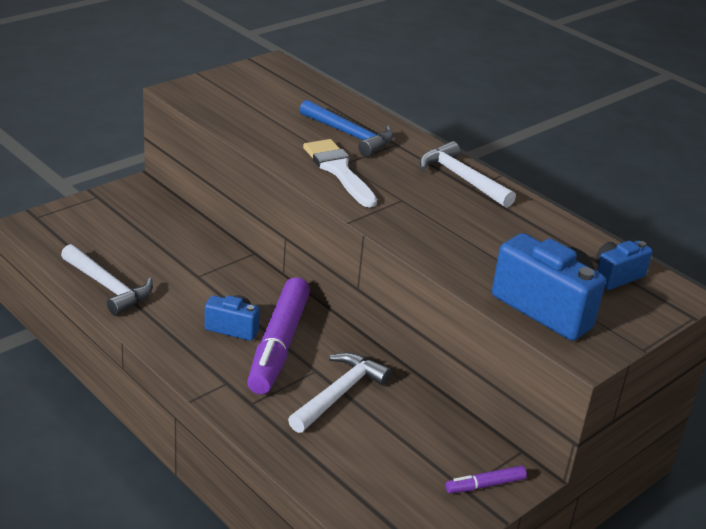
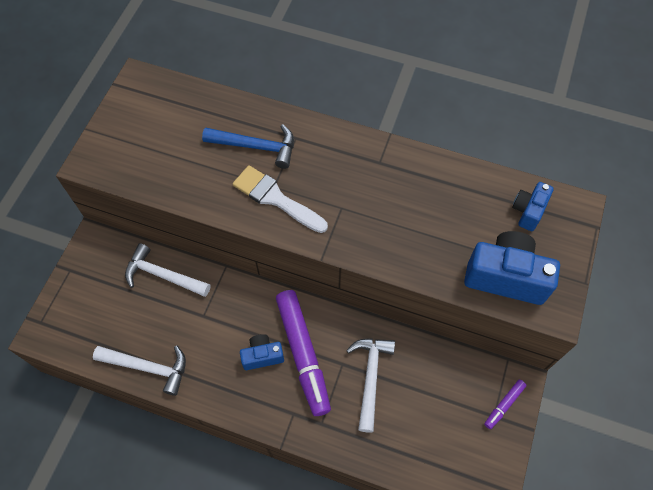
camera: 25 degrees left, 30 degrees up
(461, 178) = (366, 155): white hammer -> white hammer (163, 275)

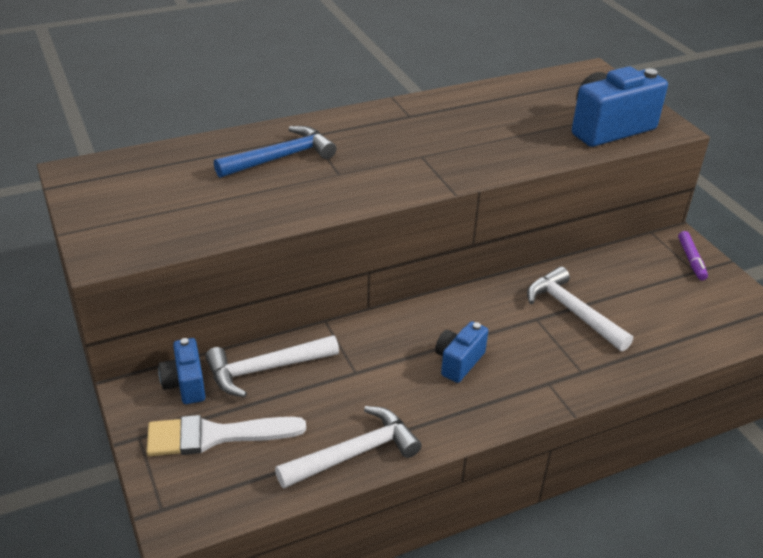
camera: 45 degrees left, 25 degrees down
(276, 198) = (353, 179): white brush -> white brush (215, 436)
(303, 354) = (493, 335): purple marker -> none
(528, 211) = (564, 88): blue camera -> blue camera (185, 384)

